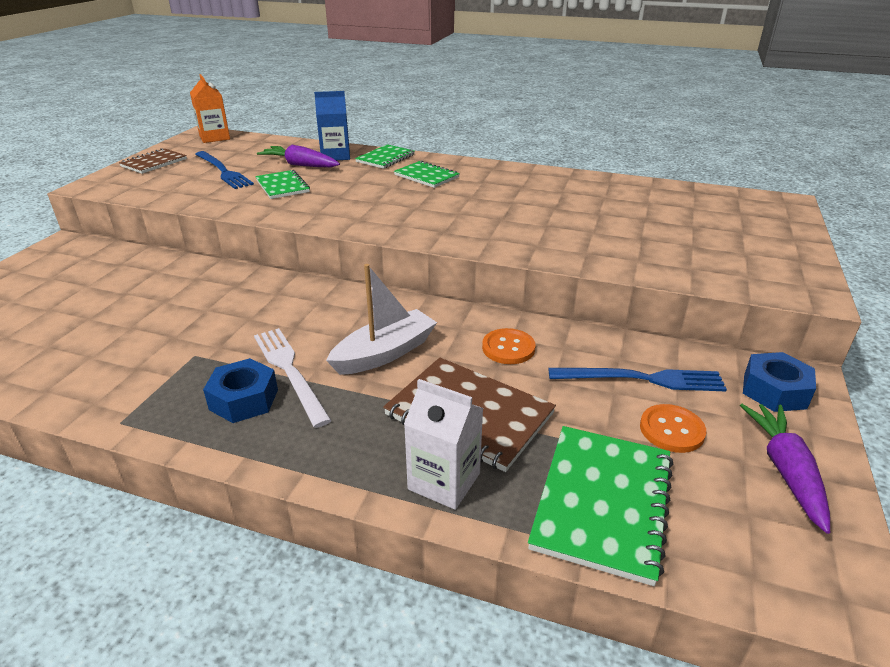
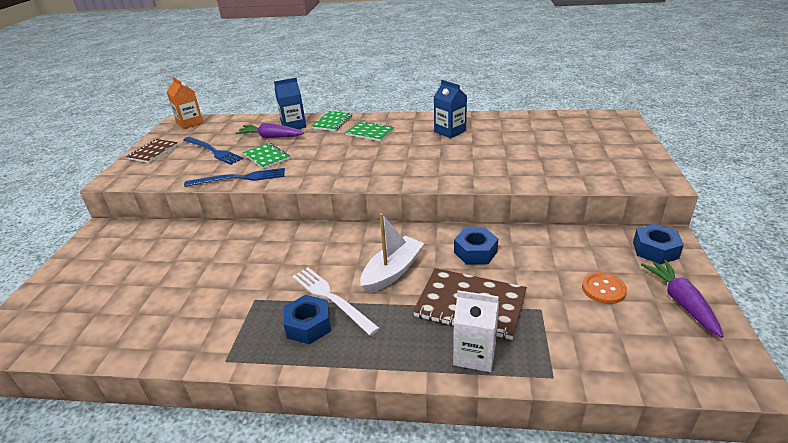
camera: 10 degrees left, 0 degrees up
(508, 348) = (475, 252): orange button -> blue nut
(532, 188) = (450, 131): none -> blue carton
(603, 502) = (581, 347): green notebook -> none
(642, 379) = (571, 257): blue fork -> blue fork (239, 178)

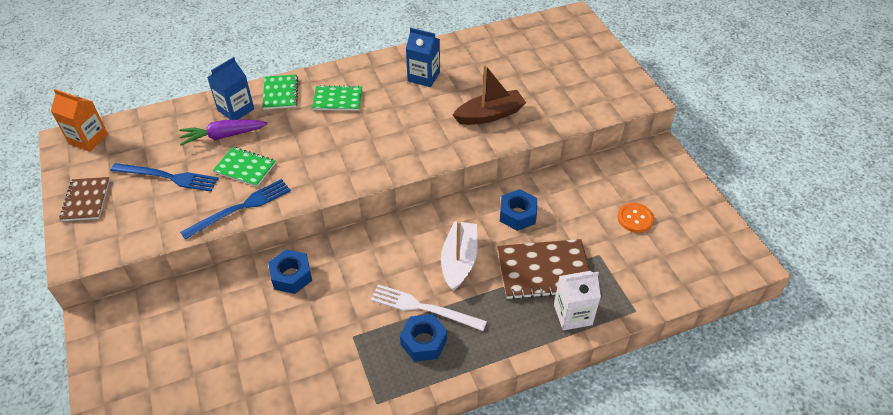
camera: 30 degrees left, 15 degrees up
(488, 164) = (489, 115): none -> brown boat
(655, 250) = (655, 165): blue nut -> blue nut (291, 276)
(681, 302) = (692, 211): purple carrot -> none

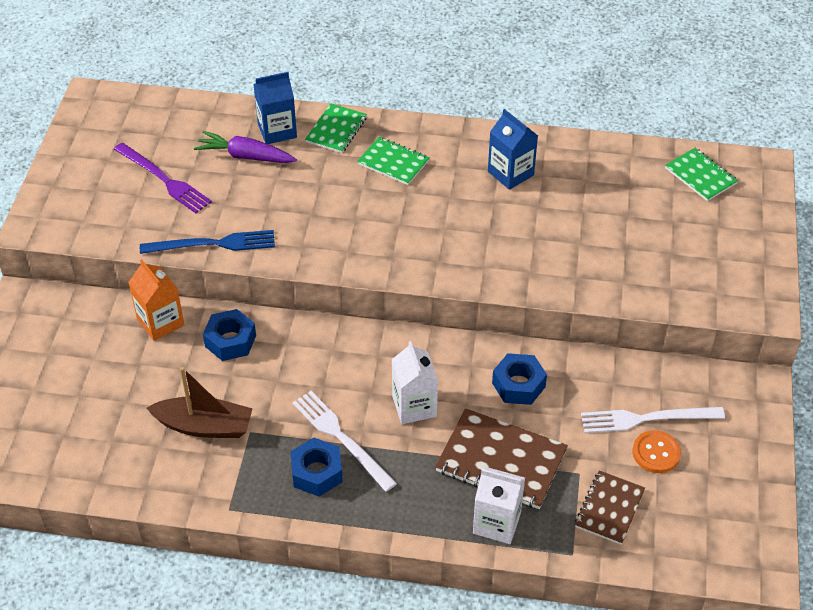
camera: 30 degrees right, 0 degrees up
(86, 200) = (74, 171): brown notebook -> brown notebook (609, 508)
(88, 139) = (113, 105): orange carton -> orange carton (160, 322)
(168, 177) = (164, 179): blue fork -> purple fork
(245, 168) = (245, 202): green notebook -> green notebook (700, 176)
(459, 261) = (414, 406): white boat -> white carton
(489, 115) = (554, 252): brown boat -> brown boat (204, 426)
(613, 200) = (646, 419): none -> white fork

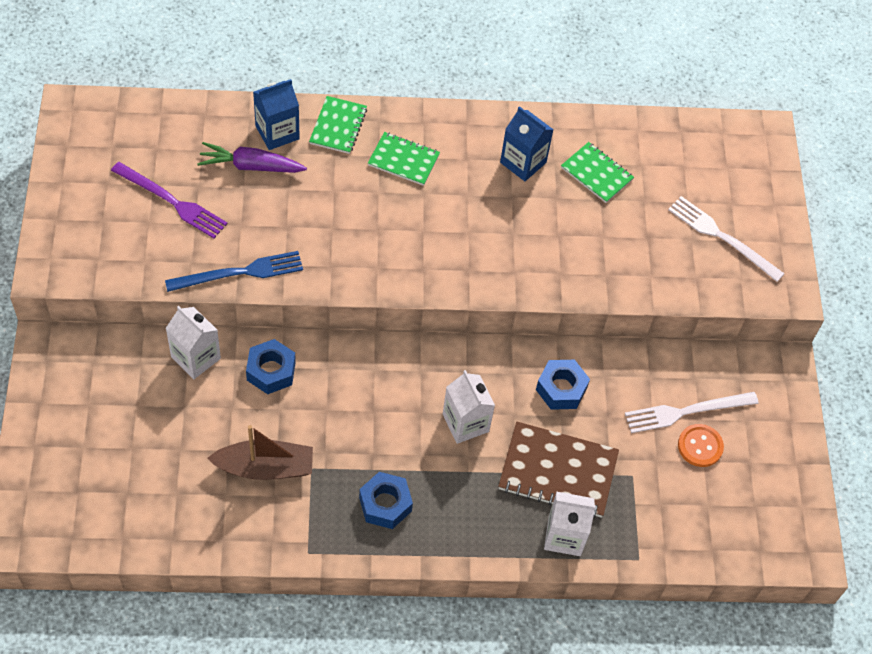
camera: 15 degrees left, 10 degrees up
(160, 322) = (196, 357): orange carton -> white carton
(341, 438) = (401, 465): white fork -> white fork (722, 237)
(609, 508) = (665, 509): brown notebook -> none
(700, 176) = (708, 149): green notebook -> green notebook (597, 174)

